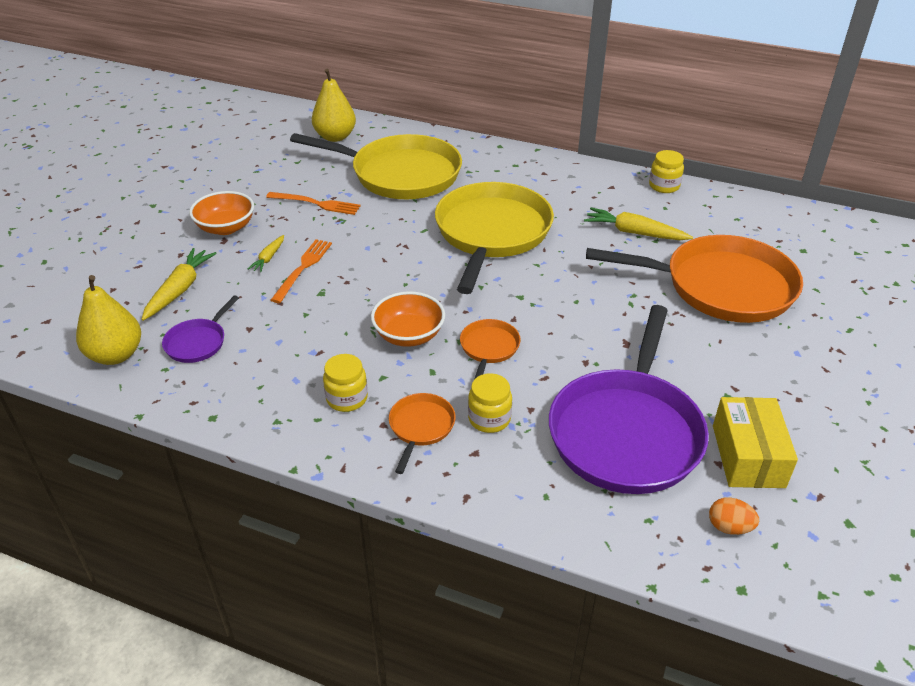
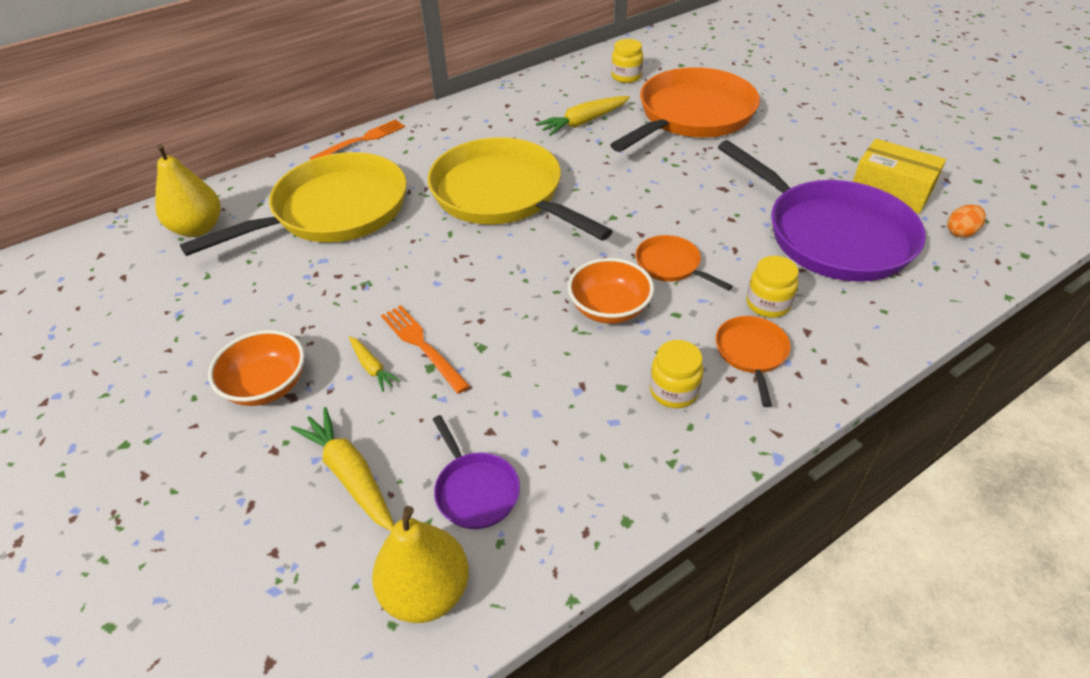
camera: 55 degrees left, 5 degrees up
(316, 204) = (312, 291): orange fork -> orange fork (362, 140)
(420, 427) = (751, 353): orange pan -> orange pan turned 45 degrees clockwise
(664, 186) = (536, 82): yellow jar -> yellow jar (626, 76)

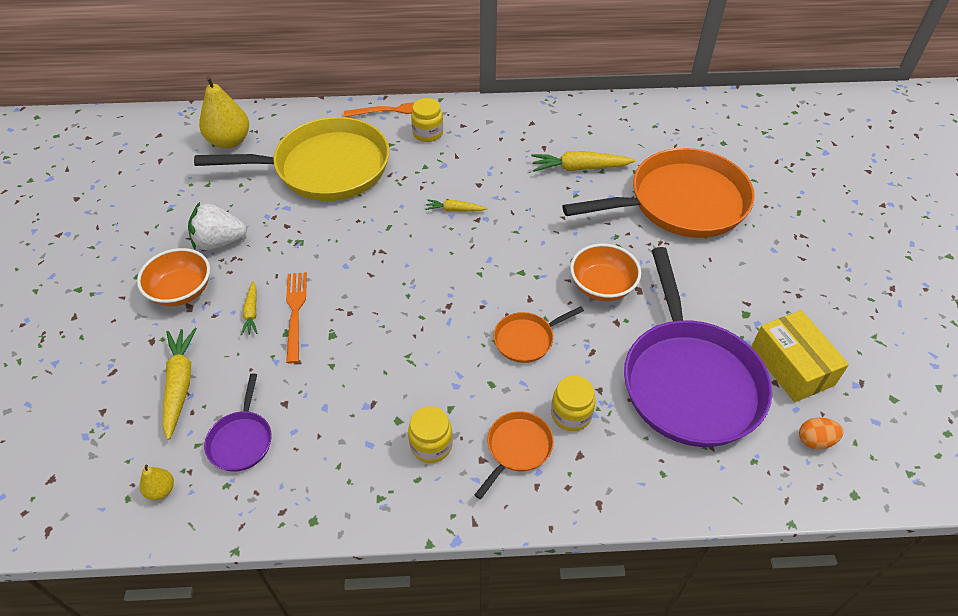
camera: 30 degrees right, 5 degrees up
(272, 321) = (219, 242): none -> white strawberry
(427, 591) = (161, 490): yellow pear -> yellow pear, size x0.48
(502, 194) = (454, 210): yellow pan -> yellow carrot
(609, 308) = (446, 352): orange bowl -> orange bowl (602, 286)
(626, 76) = (660, 135): yellow jar -> yellow jar (428, 133)
(671, 265) = (527, 339): orange pan -> orange pan turned 105 degrees counterclockwise

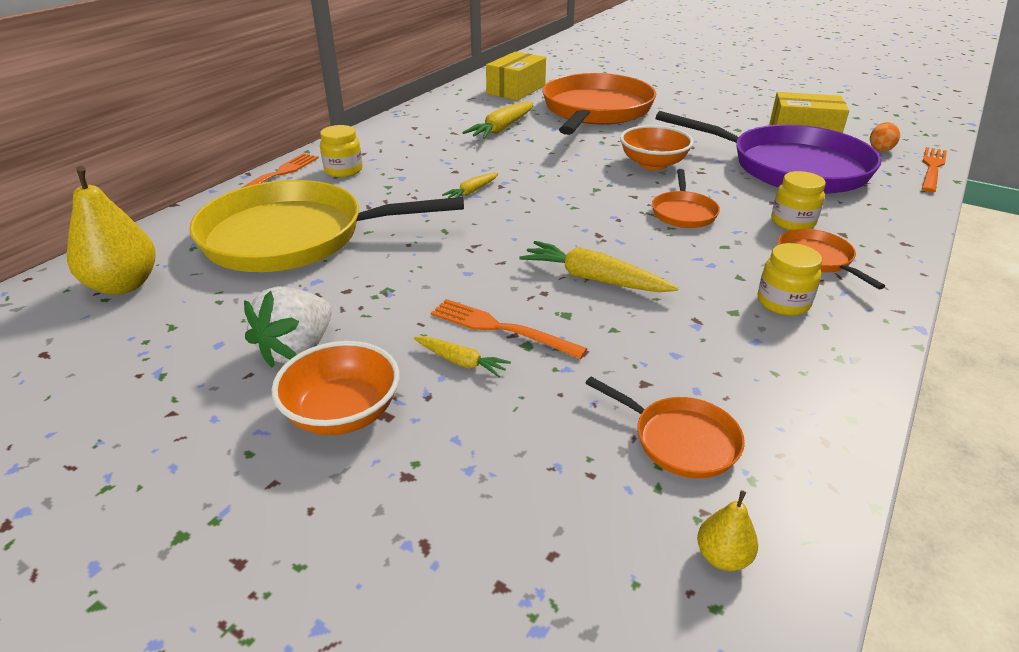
camera: 55 degrees left, 15 degrees down
(180, 384) = (526, 471): yellow carrot -> yellow carrot (593, 279)
(241, 440) = (680, 440): purple pan -> orange pan
(325, 168) = (293, 237): yellow pan -> yellow pan turned 120 degrees counterclockwise
(673, 133) = (516, 89): none -> yellow box
(806, 496) = (932, 168): none -> orange fork

